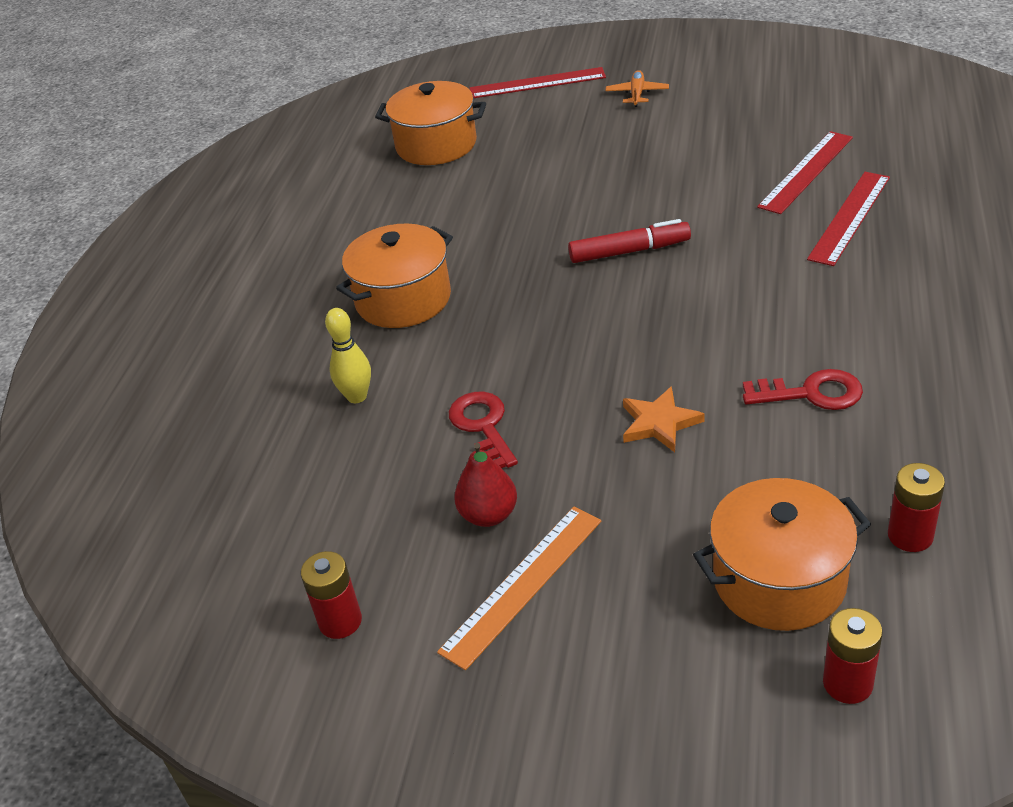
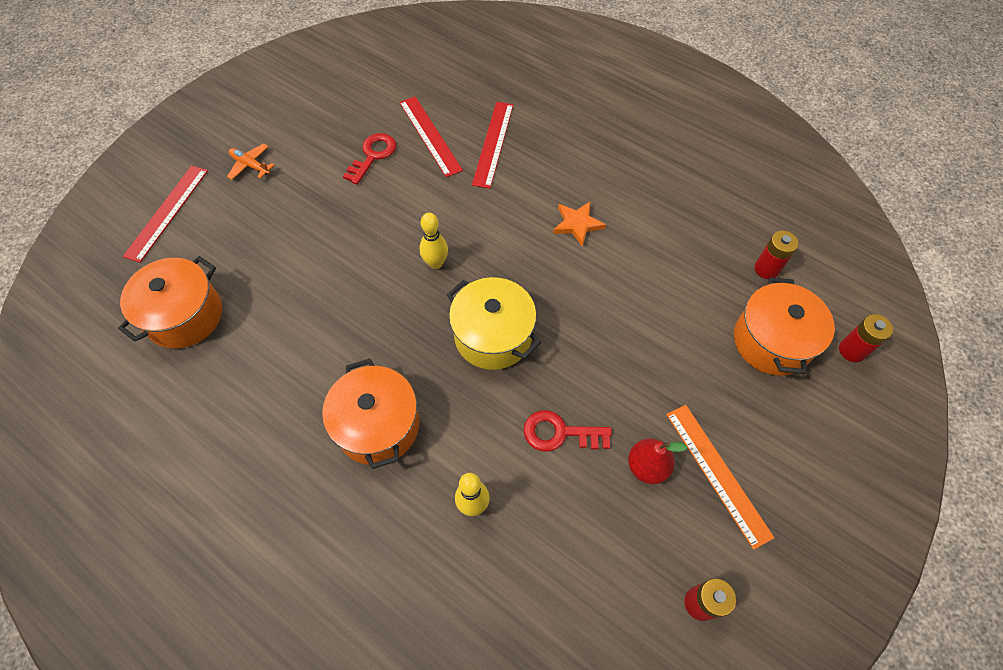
camera: 70 degrees left, 20 degrees up
(570, 329) = (493, 336): none -> yellow pot
(629, 251) = (436, 263): red marker -> yellow bowling pin
(659, 423) = (617, 332): orange star -> orange star (577, 224)
(811, 393) = (636, 248): red key -> red key (373, 155)
(849, 217) = (493, 143): red ruler -> red ruler turned 45 degrees clockwise

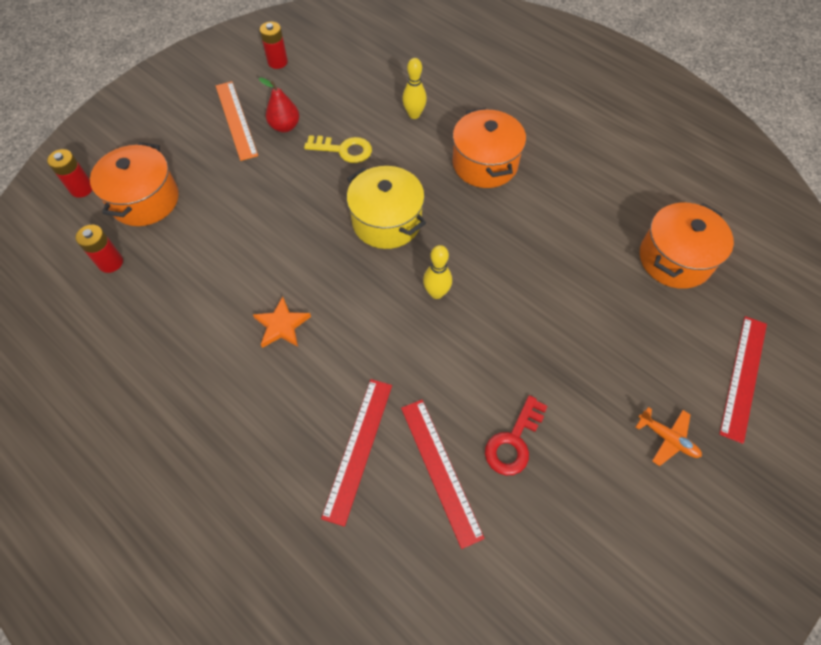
camera: 175 degrees left, 0 degrees up
(560, 433) = (344, 150): red key -> yellow key

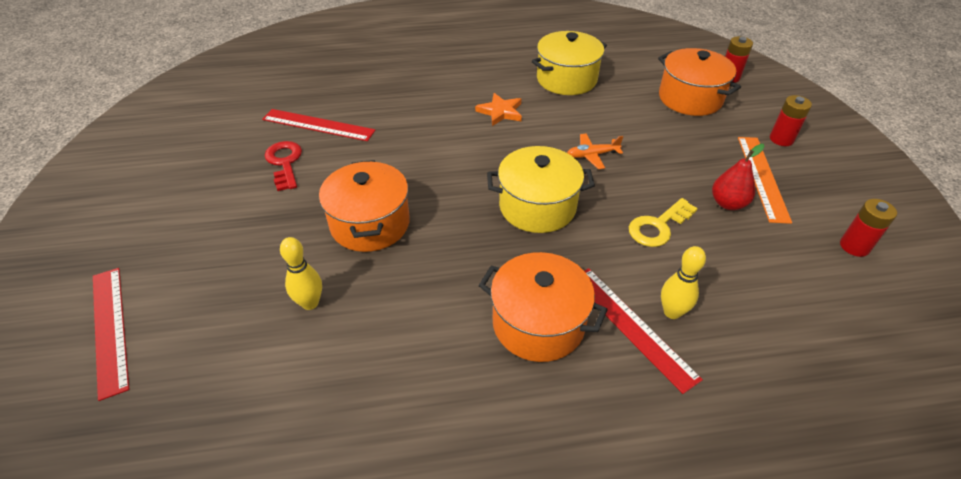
camera: 130 degrees right, 15 degrees down
(110, 262) = (637, 68): red battery -> red battery (781, 139)
(177, 308) = (566, 79): none -> yellow pot
(236, 120) = (762, 177): orange ruler -> orange ruler turned 75 degrees clockwise
(358, 448) = (376, 103): red ruler -> red ruler (631, 326)
(436, 293) = (434, 194): yellow bowling pin -> yellow bowling pin (310, 303)
(667, 438) = (166, 237): orange plane -> orange plane (592, 155)
(674, 259) = (245, 392): orange pot -> orange pot (370, 224)

